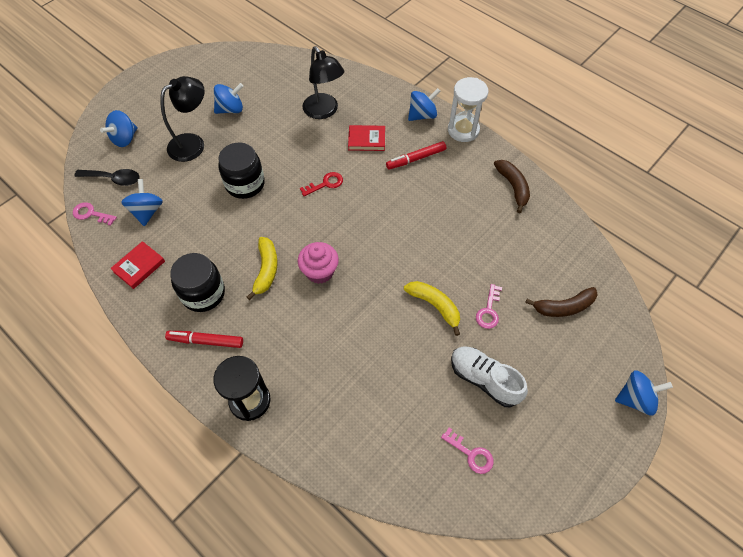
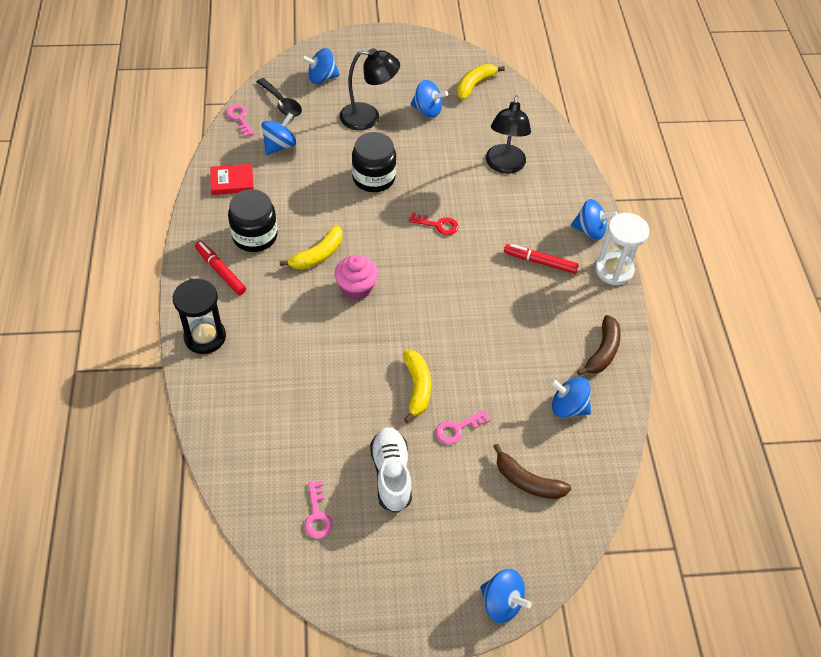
camera: 40 degrees right, 5 degrees down
(244, 70) = (474, 85): none -> yellow banana
(366, 140) = (514, 215): red book -> none
(533, 239) = (568, 407): none -> blue spinning top

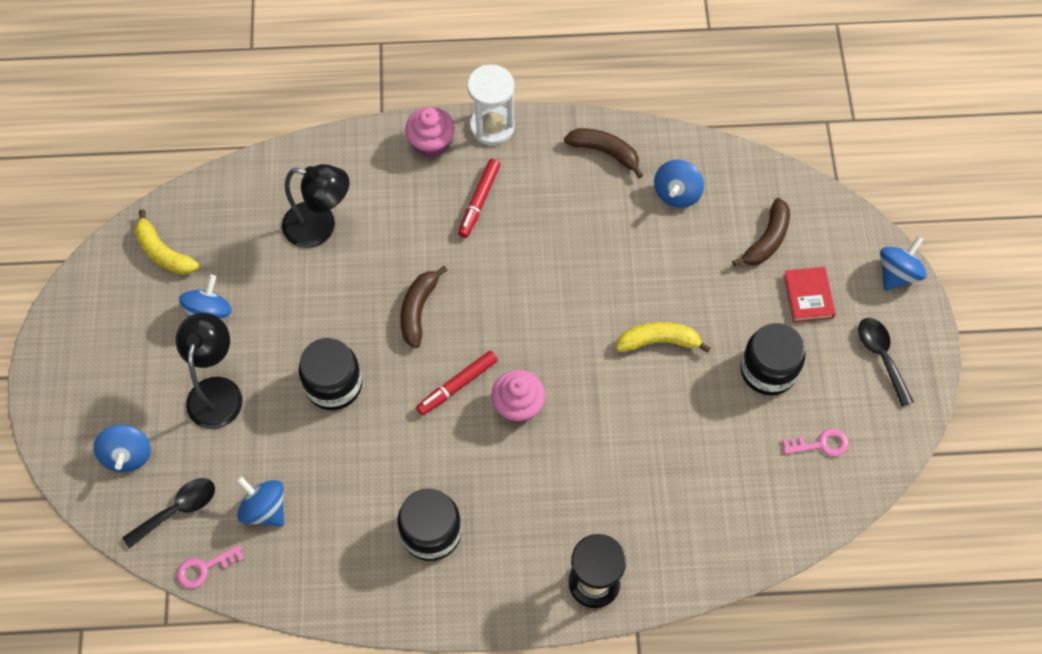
camera: 85 degrees left, 10 degrees up
(220, 271) = (490, 572): red marker -> red marker (457, 385)
(232, 182) = (331, 569): red book -> red book (808, 296)
(318, 255) = (464, 452): yellow banana -> none
(391, 474) = (768, 370): white shoe -> black jar
(407, 578) = (881, 356): none -> black spoon
(437, 225) = (418, 310): red key -> brown banana
(458, 428) = (709, 302): pink key -> none
(590, 230) = (431, 143): blue spinning top -> pink cupcake

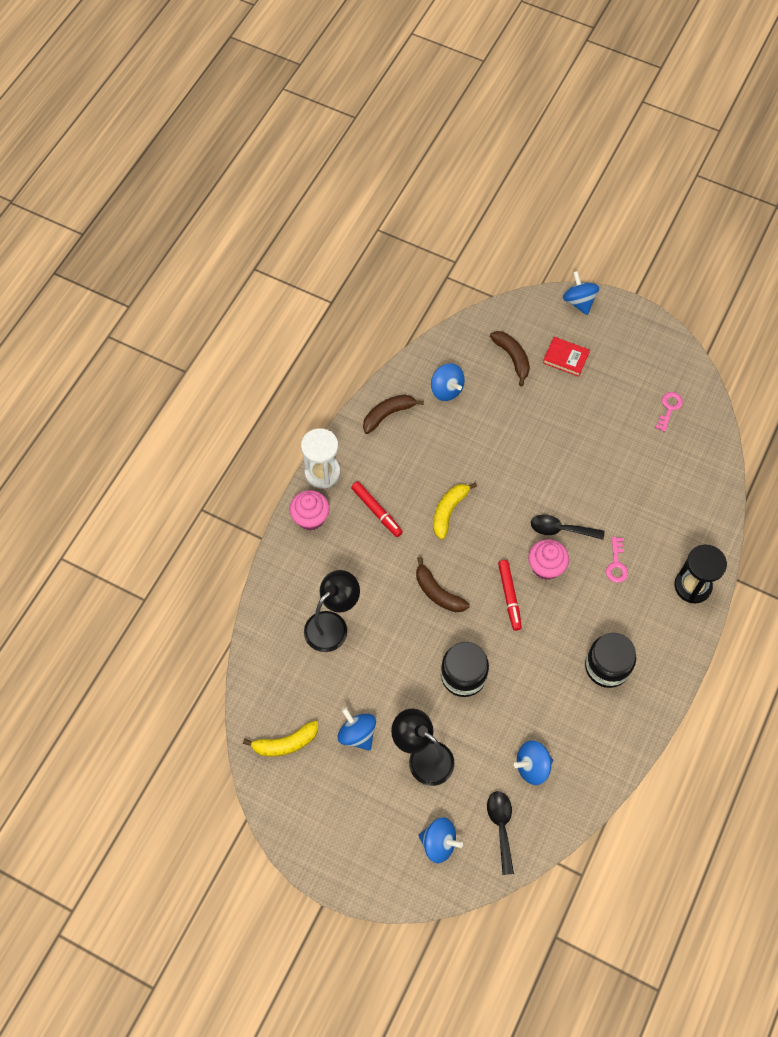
camera: 60 degrees left, 0 degrees up
(204, 568) = (555, 828): pink key -> pink key (616, 564)
(658, 341) = (547, 459): yellow banana -> yellow banana (449, 511)
(768, 370) = (603, 409): black jar -> none
(881, 356) = (630, 343): black spoon -> black spoon (561, 529)

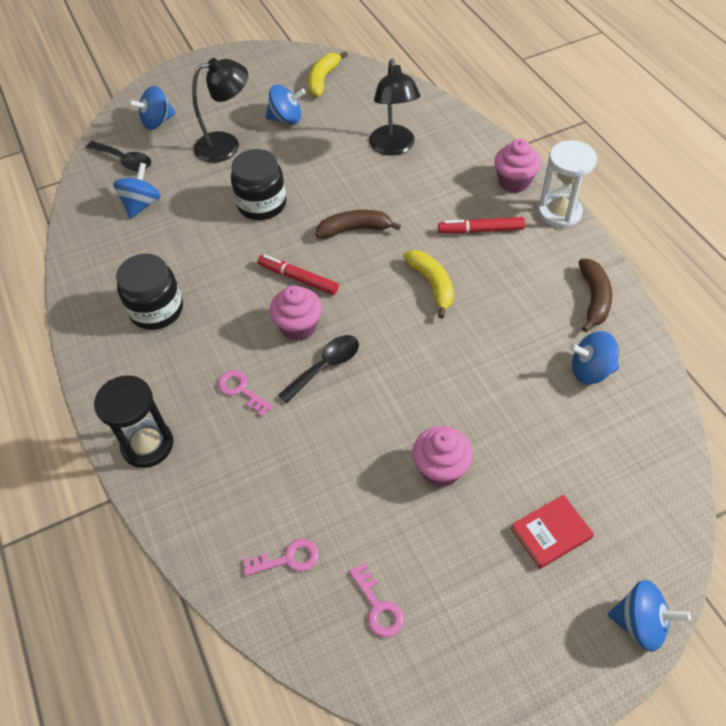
camera: 130 degrees right, 10 degrees down
(512, 358) = (593, 469): brown banana -> none
(573, 427) = (441, 468): none -> pink cupcake
(684, 464) = (287, 559): none -> pink key

